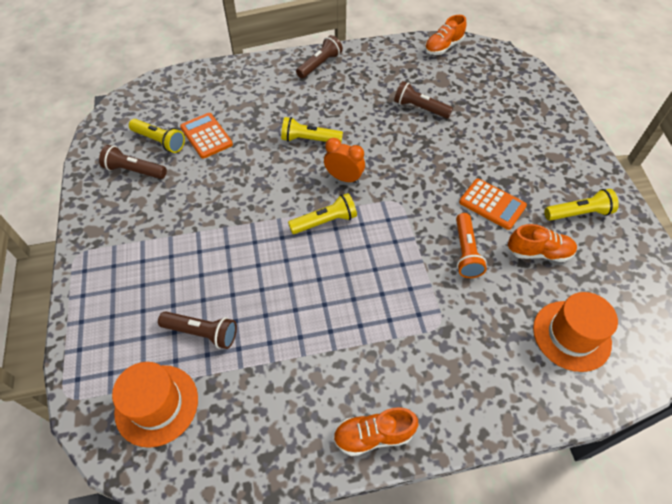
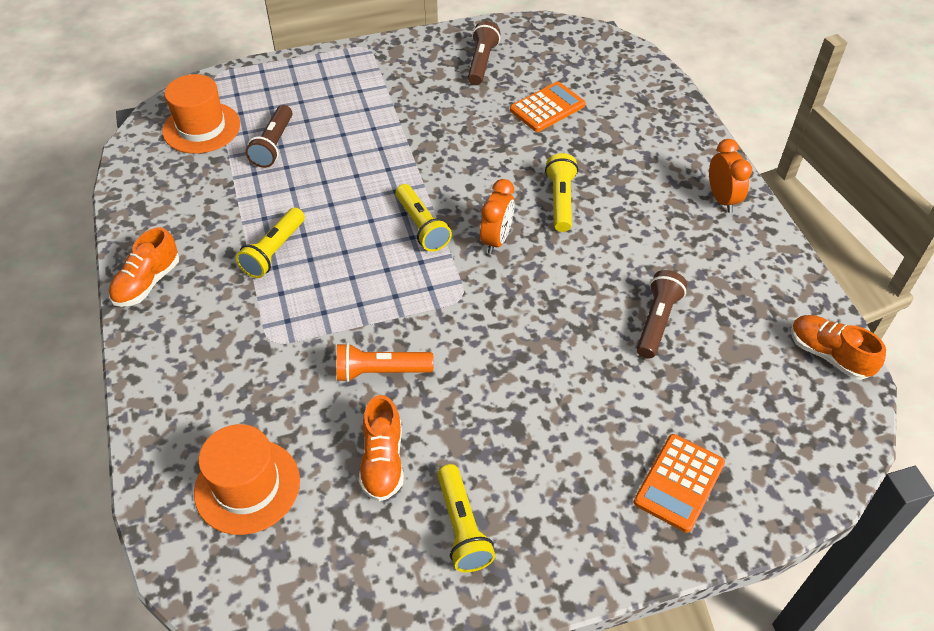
camera: 85 degrees right, 5 degrees down
(159, 141) = (530, 72): yellow flashlight -> yellow flashlight (274, 251)
(320, 65) = (722, 199): brown flashlight -> orange clock
(373, 435) = (147, 283): orange shoe -> orange shoe turned 135 degrees counterclockwise
(492, 204) = (468, 408): orange calculator -> orange calculator (679, 483)

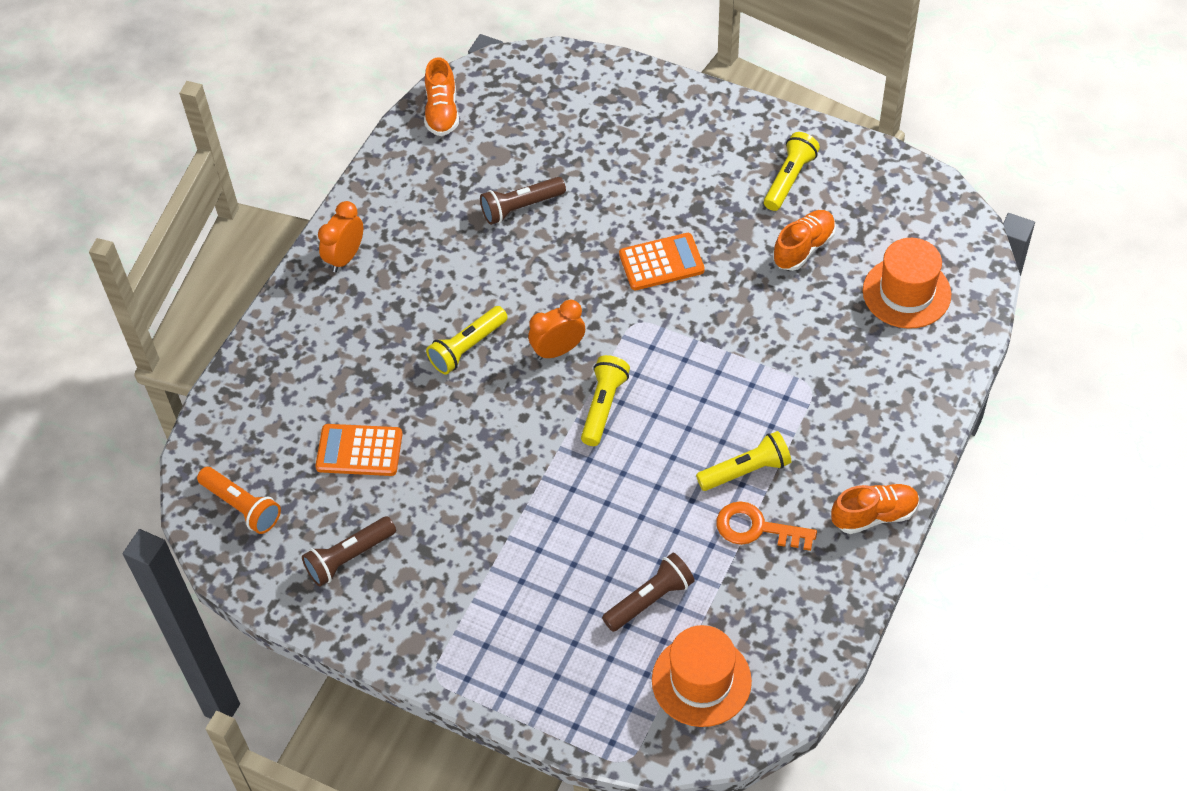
camera: 135 degrees left, 5 degrees up
(234, 222) = (757, 528): none -> orange key
(380, 371) = (750, 308): orange flashlight -> orange flashlight (242, 506)
(679, 483) = (633, 114): orange calculator -> orange calculator (661, 262)

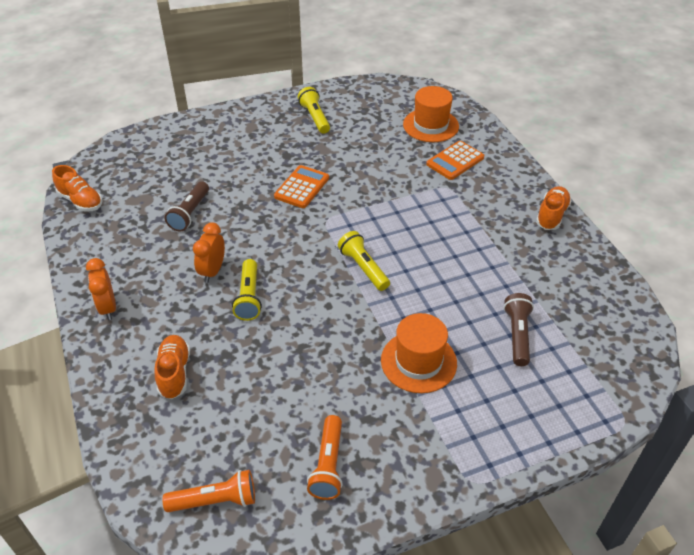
camera: 50 degrees left, 10 degrees down
(349, 557) = (328, 465): brown flashlight -> orange flashlight
(359, 451) = (254, 400): orange calculator -> orange calculator (455, 161)
(558, 350) = (303, 261): orange clock -> orange clock (212, 271)
(701, 680) = (596, 350): orange hat -> orange hat (418, 361)
(746, 471) = (472, 242): yellow flashlight -> none
(757, 528) = (514, 261): orange key -> none
(803, 248) = (361, 138): orange shoe -> orange shoe (174, 373)

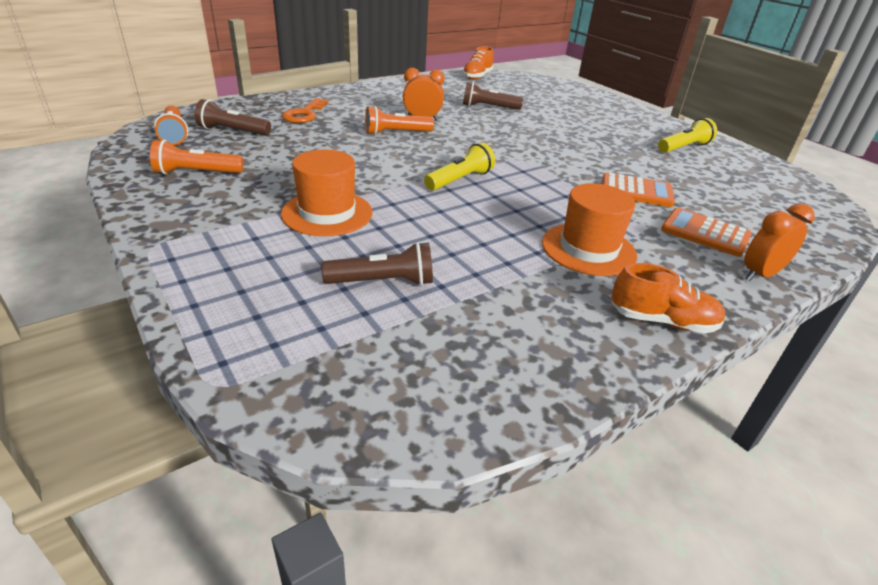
camera: 75 degrees right, 10 degrees down
(108, 308) = (368, 92): orange clock -> orange clock (760, 274)
(174, 373) = (304, 114): orange shoe -> orange key
(216, 441) = (233, 131): none -> brown flashlight
(249, 297) = (396, 133): yellow flashlight -> orange flashlight
(302, 187) = (562, 146): orange calculator -> orange calculator (636, 191)
(430, 125) = (761, 214): orange hat -> orange hat (588, 249)

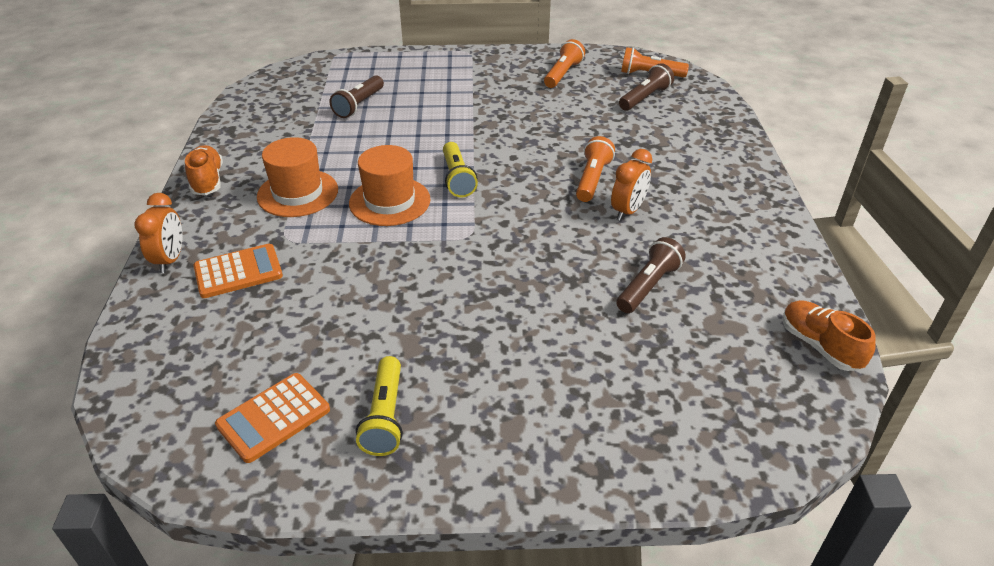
camera: 125 degrees right, 5 degrees up
(304, 114) = (677, 140): orange key -> none
(327, 213) = (457, 107): orange hat -> orange hat (389, 201)
(636, 191) = (337, 278): orange calculator -> orange calculator (273, 417)
(662, 321) = (207, 181): orange shoe -> orange shoe turned 120 degrees clockwise

